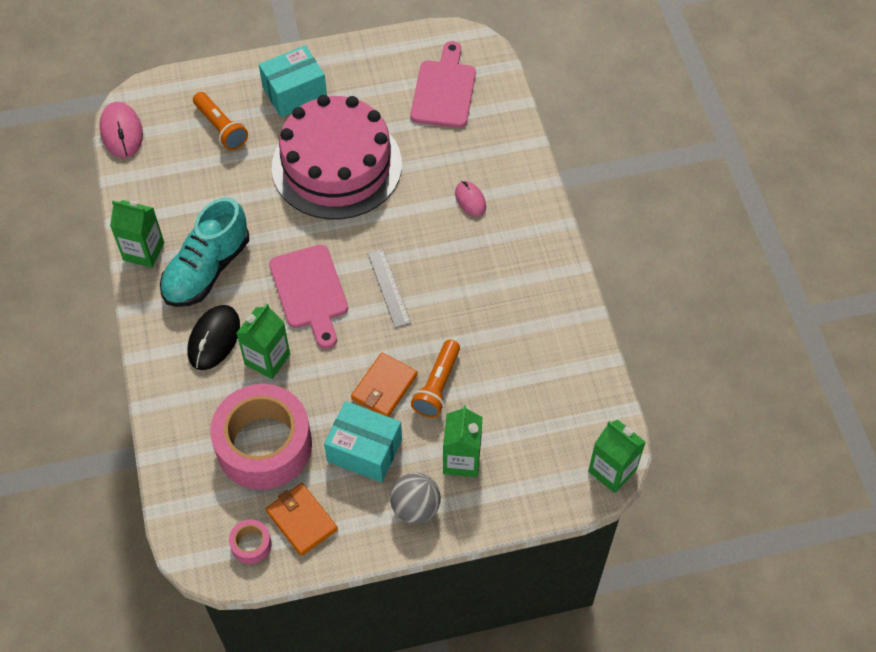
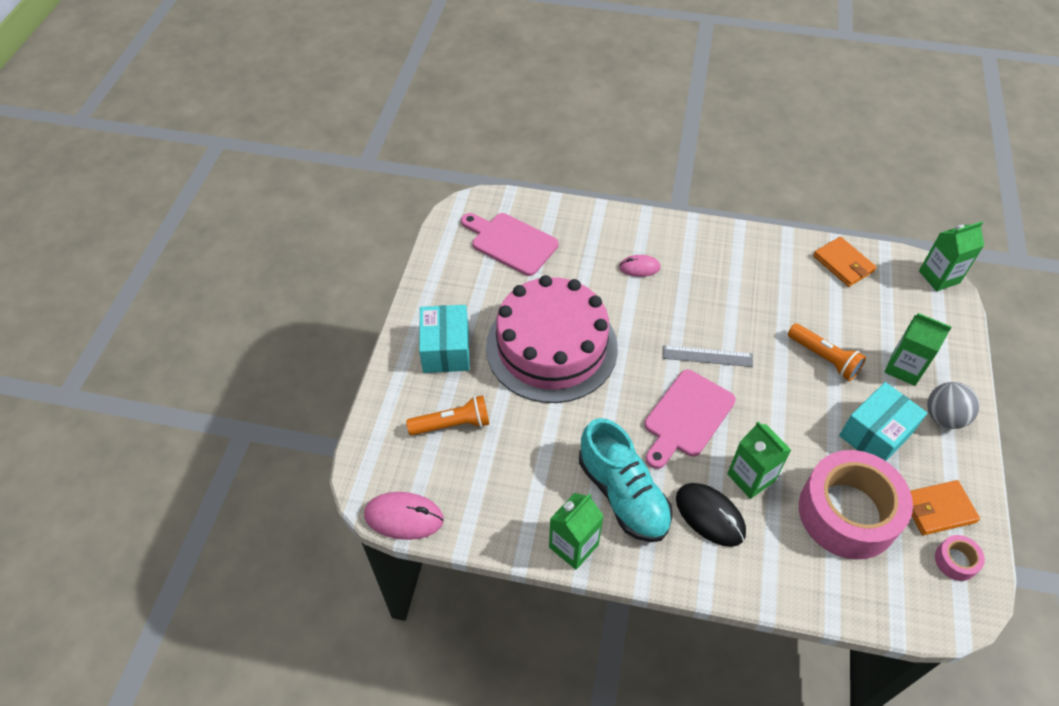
camera: 65 degrees left, 5 degrees down
(310, 291) = (686, 417): pink cutting board -> pink cutting board turned 120 degrees clockwise
(384, 387) = (813, 396): orange wallet -> orange wallet (843, 264)

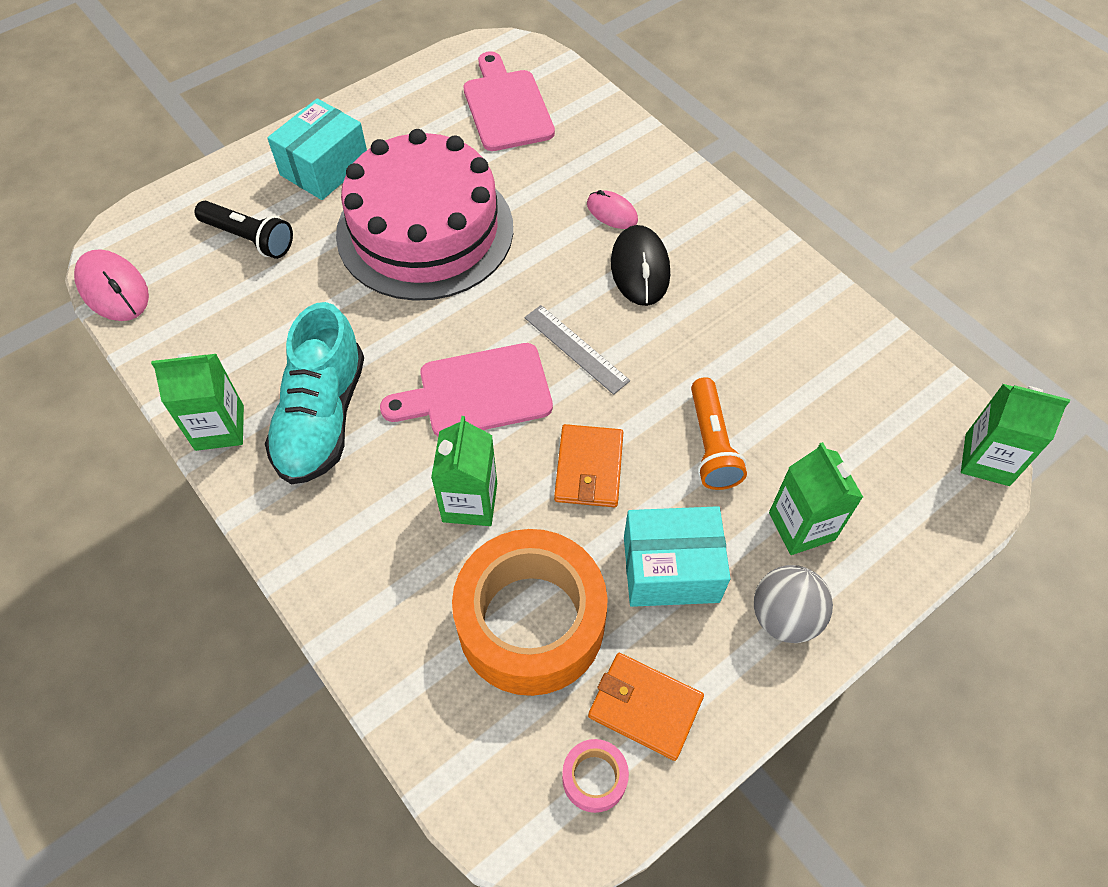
camera: 40 degrees right, 5 degrees up
(452, 424) = (249, 238): orange flashlight -> black flashlight
(710, 515) = (380, 505): black mouse -> black mouse (640, 268)
(843, 264) = (868, 361): orange wallet -> orange wallet (589, 468)
(847, 513) = (531, 622): pink tape -> orange tape

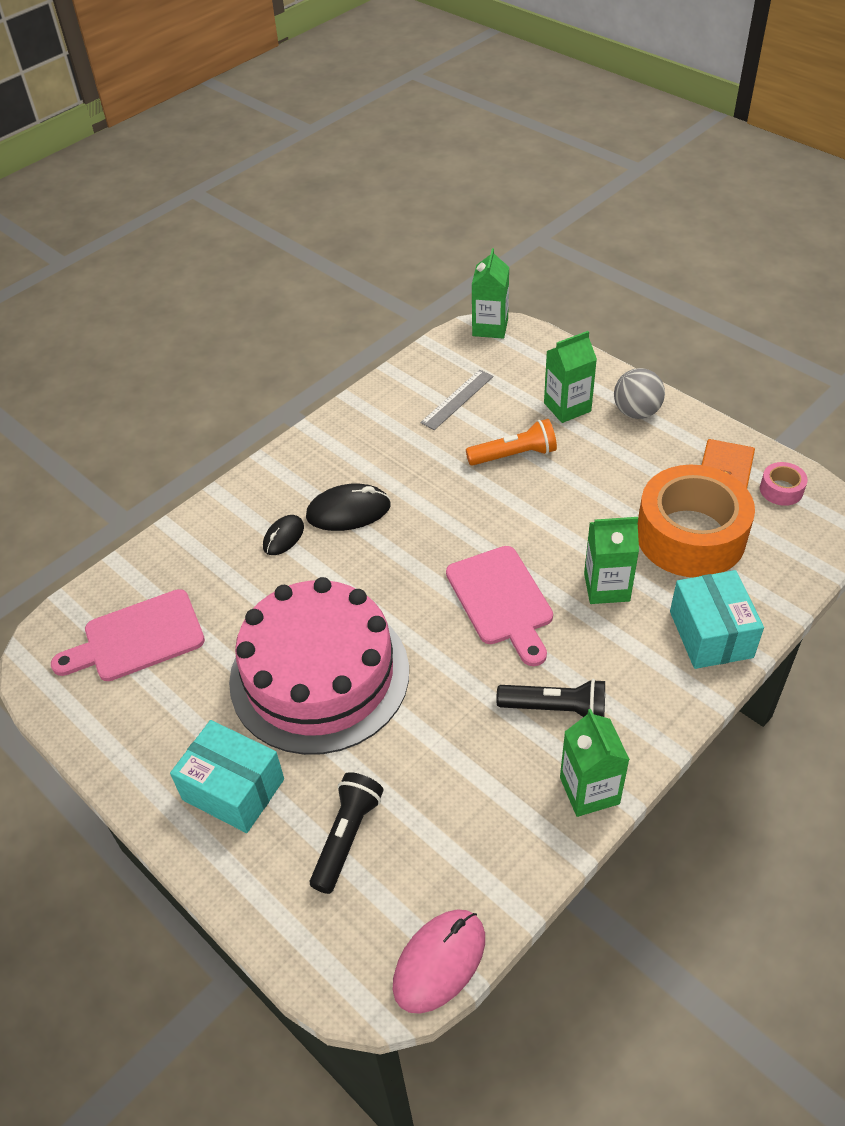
camera: 95 degrees left, 10 degrees down
(322, 417) = (556, 708): turquoise shoe -> black flashlight
(576, 349) = (442, 542): grey ruler -> grey ruler (457, 399)
(589, 468) = (554, 520): orange wallet -> none
(612, 212) = (283, 537): pink mouse -> black mouse
(671, 569) = (622, 467): turquoise box -> turquoise box (711, 634)

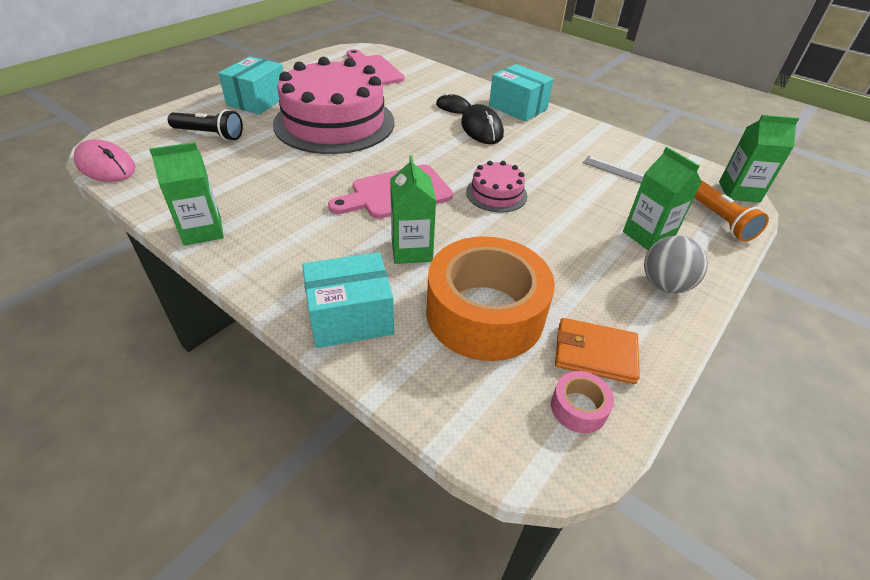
camera: 80 degrees right, 5 degrees down
(291, 469) = (518, 107): none -> turquoise box
(499, 510) = (496, 194): none -> pink cake
(514, 455) = (567, 202): orange flashlight -> orange flashlight (719, 220)
(556, 708) = (284, 217): black flashlight -> none

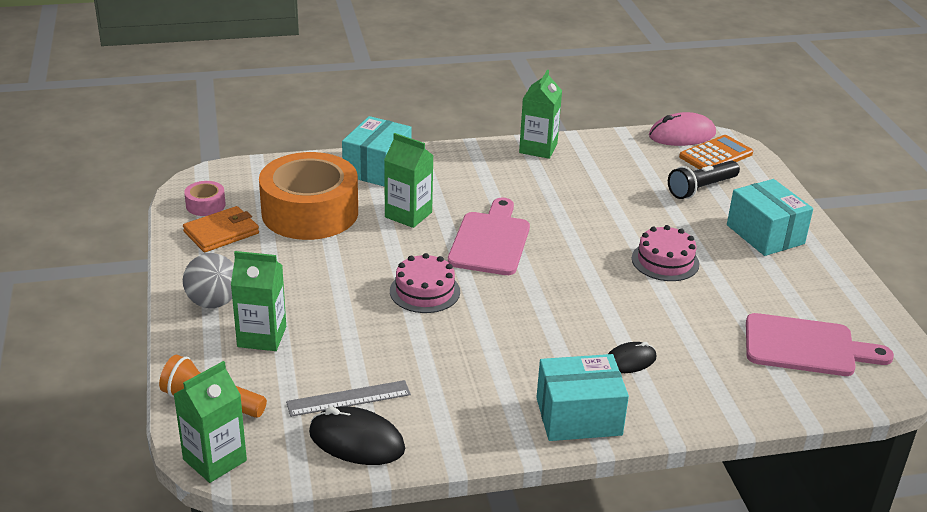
camera: 130 degrees right, 10 degrees down
(139, 142) = (715, 155): none -> orange calculator
(334, 123) = (665, 261): pink cake -> pink cake, size x0.44
(481, 129) = (553, 352): black mouse -> black mouse (356, 441)

